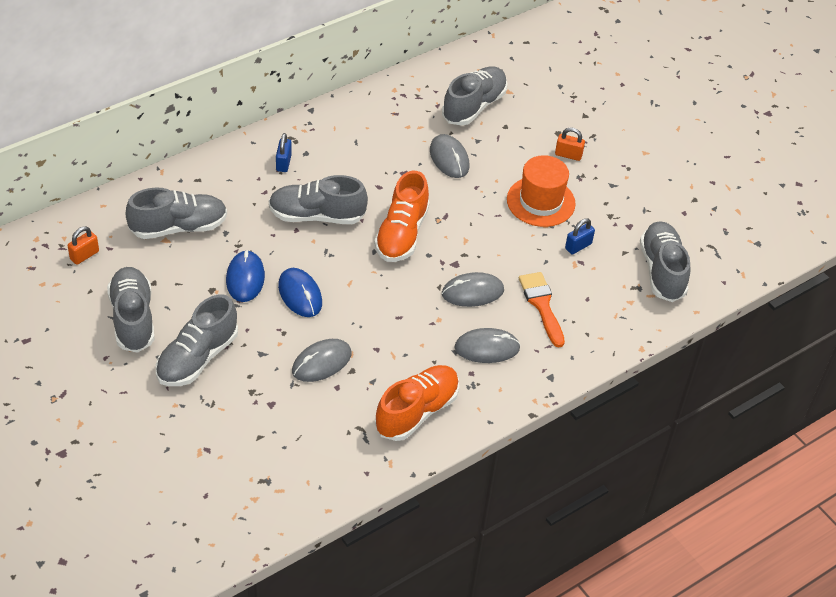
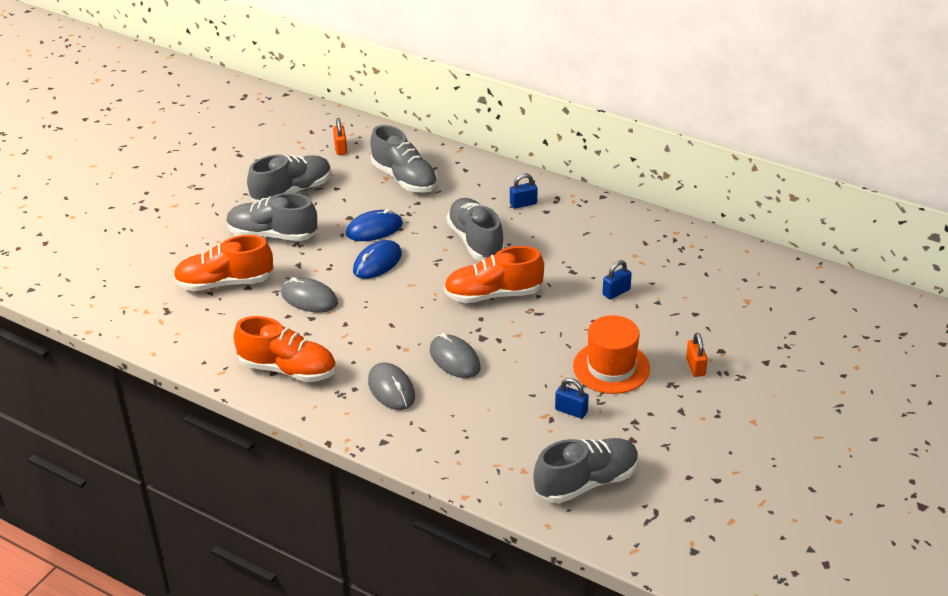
camera: 70 degrees right, 10 degrees down
(84, 255) = (340, 148): orange padlock -> orange padlock turned 60 degrees clockwise
(252, 420) = (225, 283): none -> orange shoe
(449, 158) = (616, 292): grey mouse -> blue padlock
(474, 106) = (703, 285): grey shoe -> none
(541, 305) = (472, 409): orange brush -> none

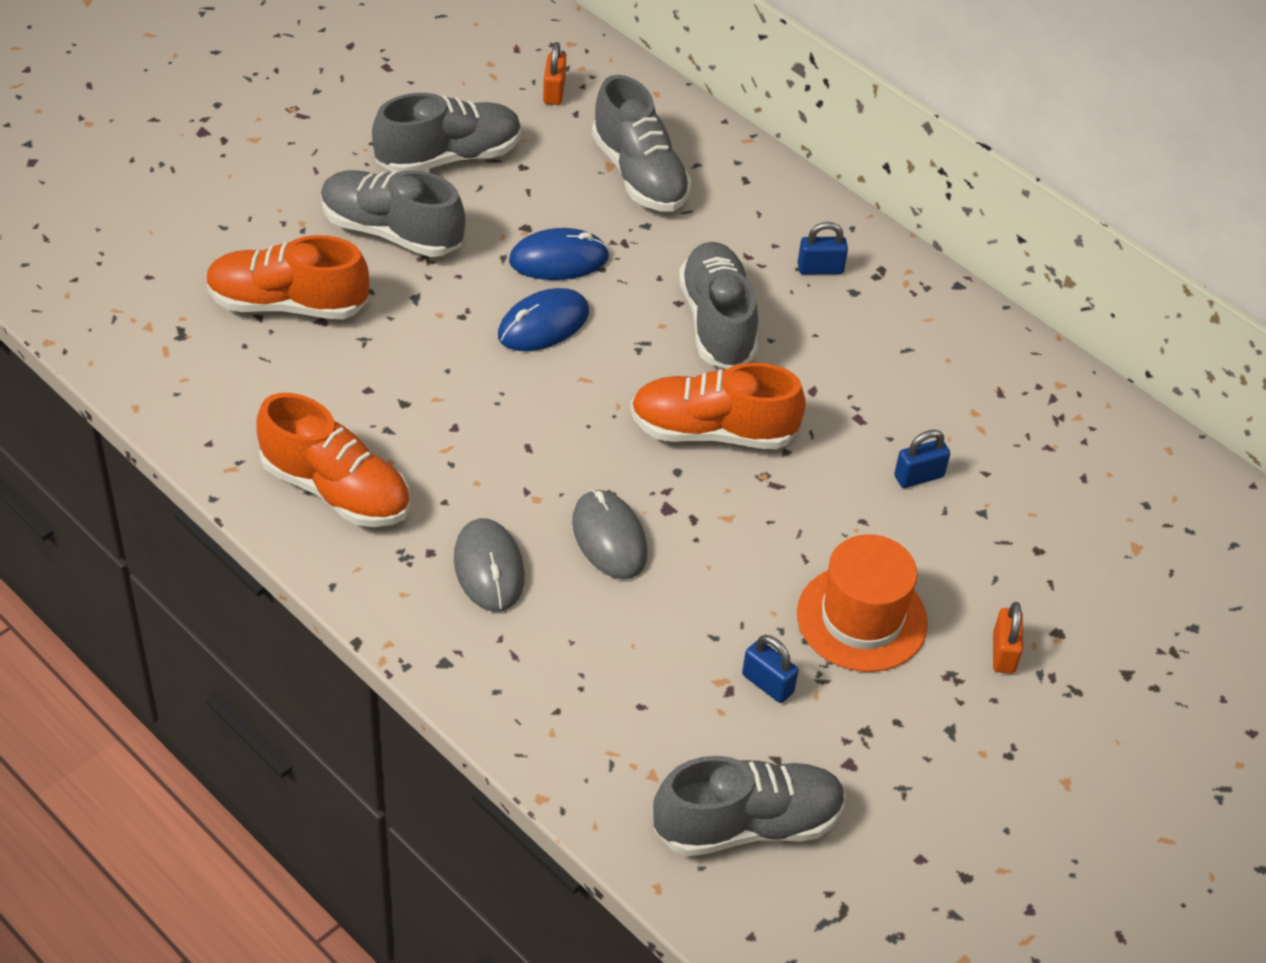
camera: 10 degrees right, 10 degrees up
(309, 298) = (412, 366): grey mouse -> none

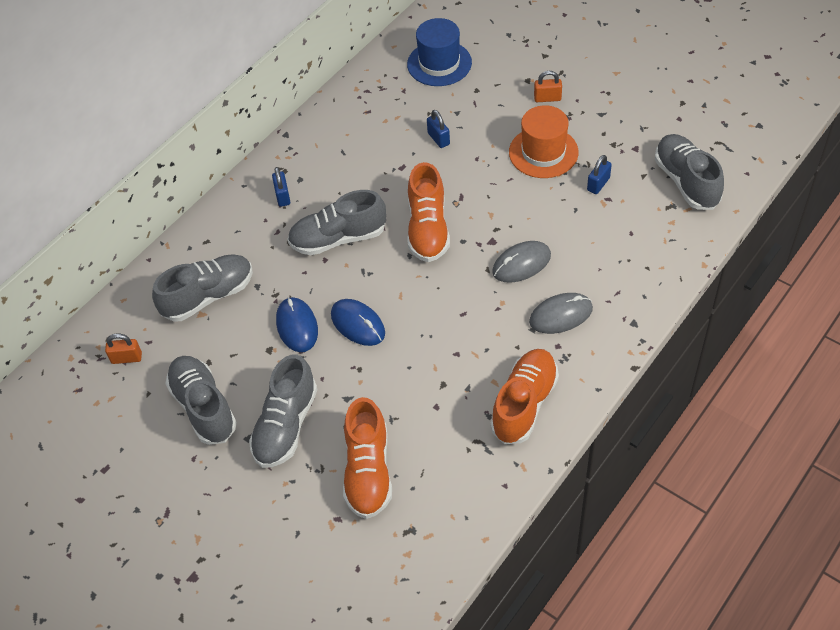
camera: 90 degrees left, 5 degrees up
(1115, 507) = (439, 63): none -> blue hat

